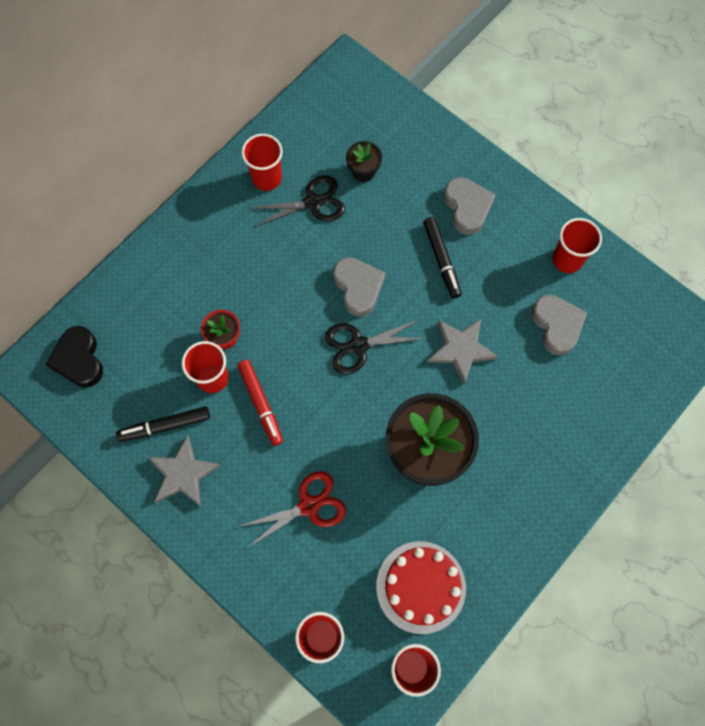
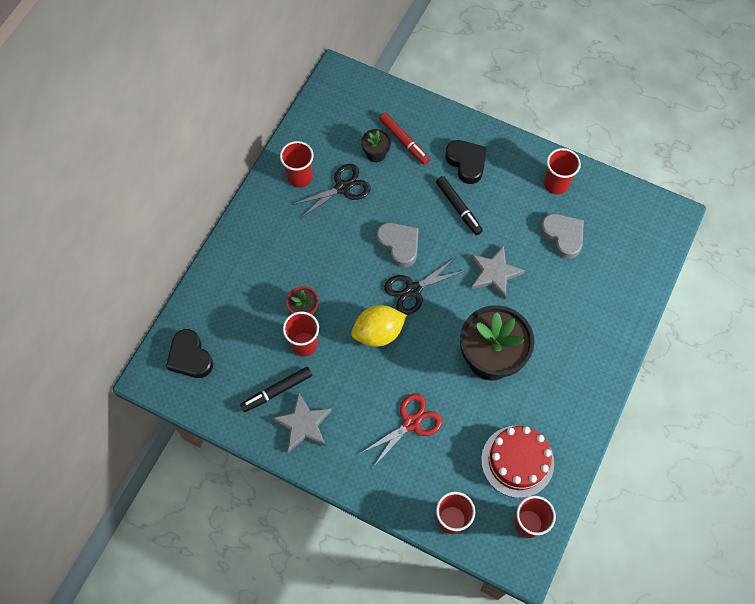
camera: 15 degrees left, 5 degrees down
(261, 403) = (349, 354): red marker -> red marker (404, 141)
(302, 387) = (378, 333): none -> yellow lemon
(467, 208) = (466, 163): grey heart -> black heart

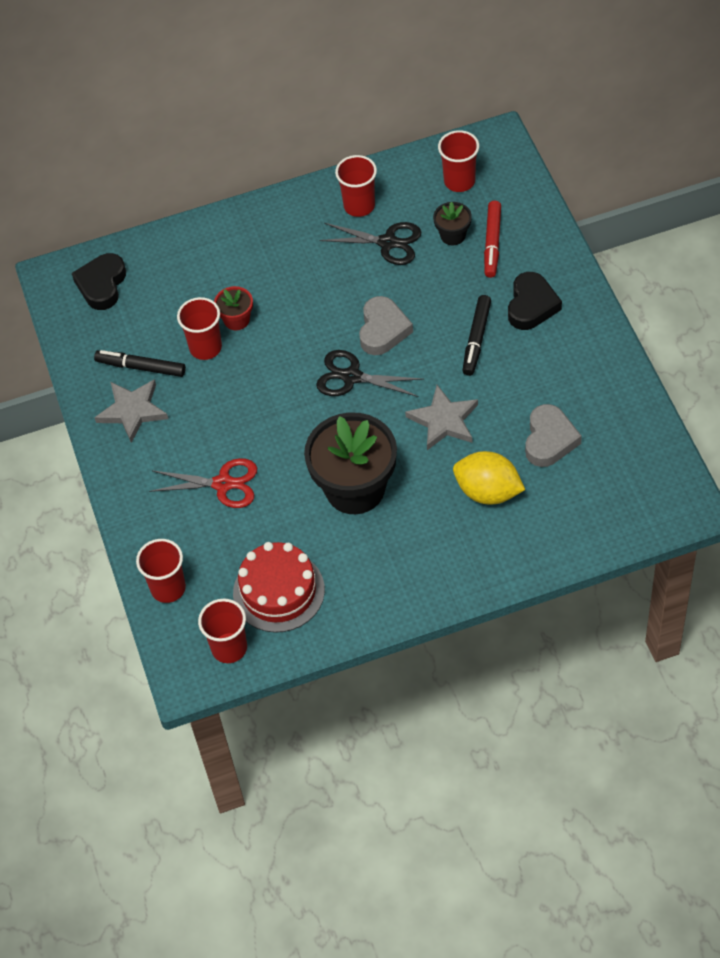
camera: 50 degrees right, 10 degrees down
(378, 333) = (279, 388): yellow lemon -> yellow lemon (488, 492)
(556, 184) = (599, 389): red cup -> red cup (459, 181)

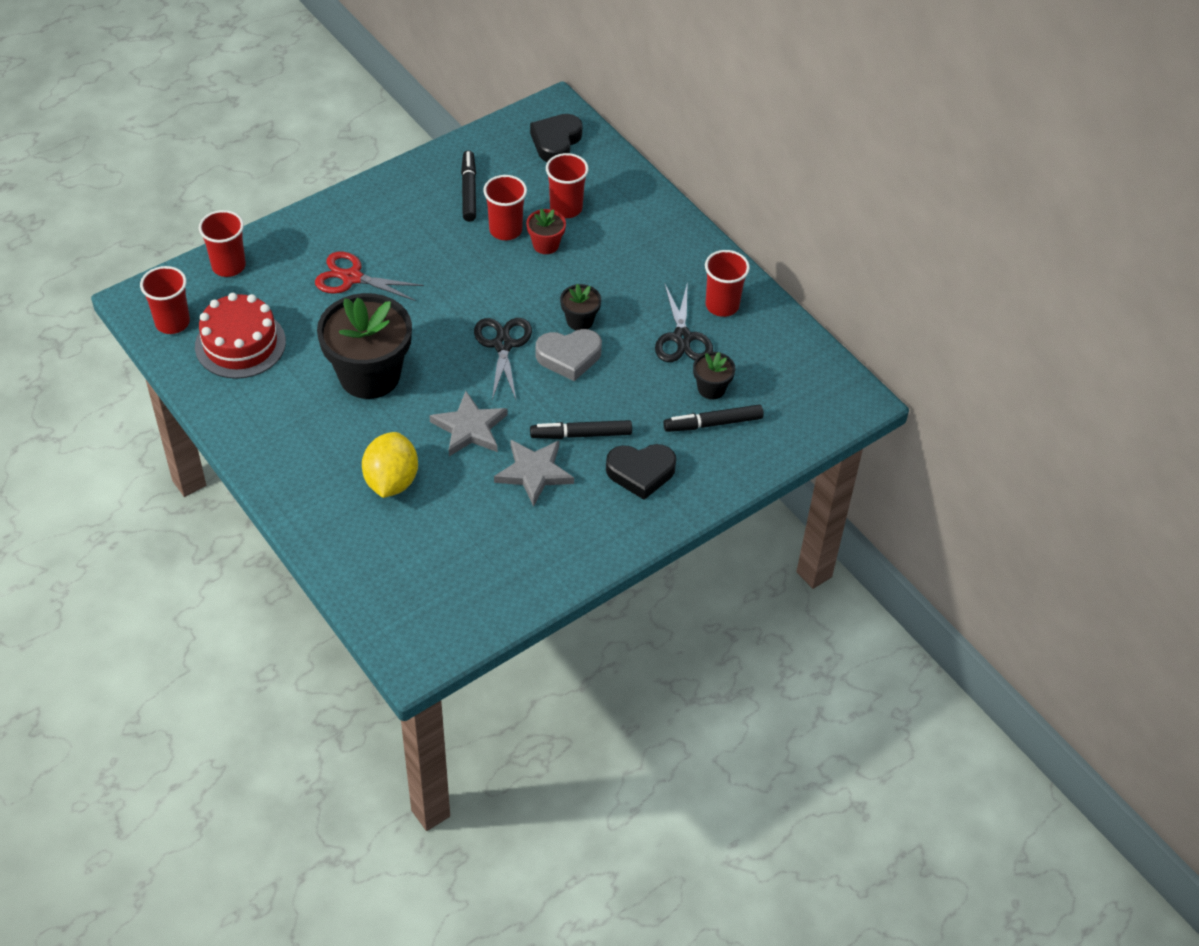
camera: 65 degrees right, 5 degrees down
(102, 285) = (556, 142): black heart -> black heart turned 60 degrees counterclockwise
(132, 411) = (417, 197): grey star -> grey star (534, 473)
(223, 484) = (352, 278): red scissors -> red scissors turned 120 degrees clockwise
(341, 313) = (580, 320): none -> black flower pot
(459, 181) = (787, 379): red cup -> red cup (566, 208)
(492, 243) = (713, 423): red marker -> black marker
(549, 440) = (469, 520): grey heart -> none

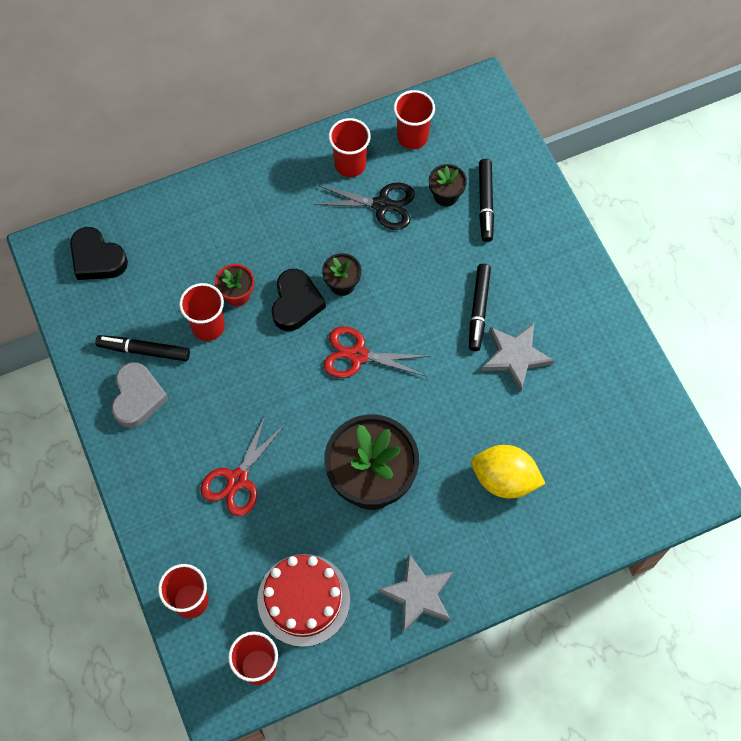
camera: 75 degrees left, 15 degrees up
(470, 428) = (453, 401): grey star -> grey star (418, 594)
(503, 345) = (358, 355): black scissors -> red scissors
(566, 208) = (192, 267): red cup -> red cup (412, 137)
(569, 357) = (385, 302): grey heart -> grey heart (138, 397)
(641, 473) = (529, 271): black heart -> black heart (296, 303)

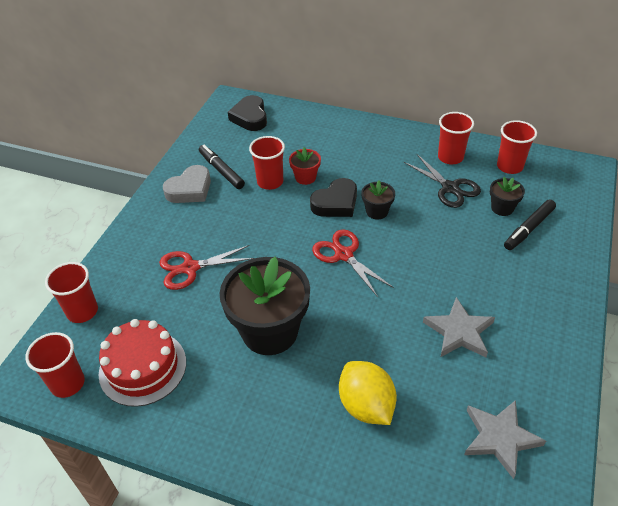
camera: 45 degrees right, 20 degrees down
(418, 594) = (217, 431): grey star -> grey star (499, 438)
(479, 310) = (459, 285): black marker -> none

